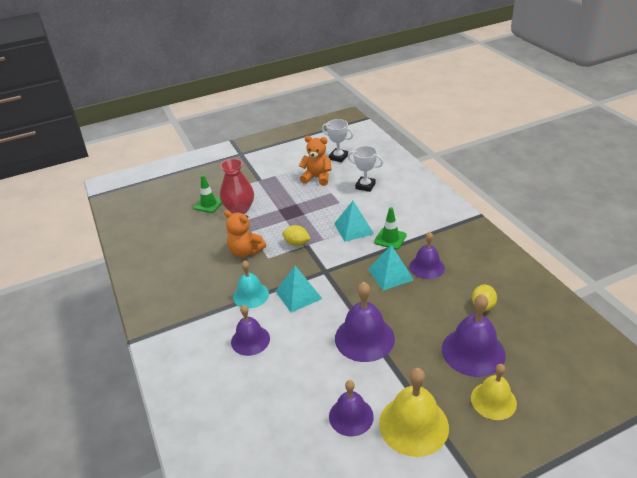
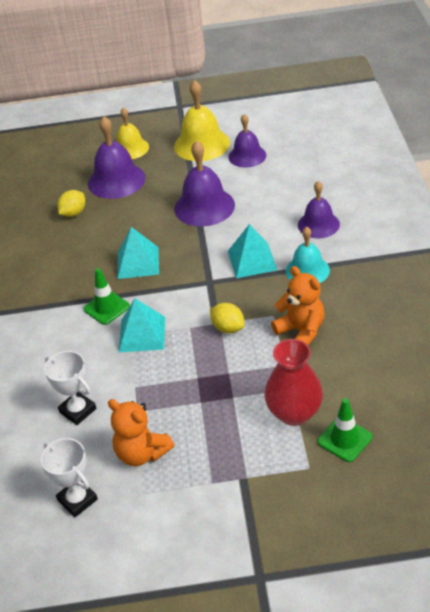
camera: 160 degrees left, 5 degrees up
(427, 267) = (93, 263): purple bell -> none

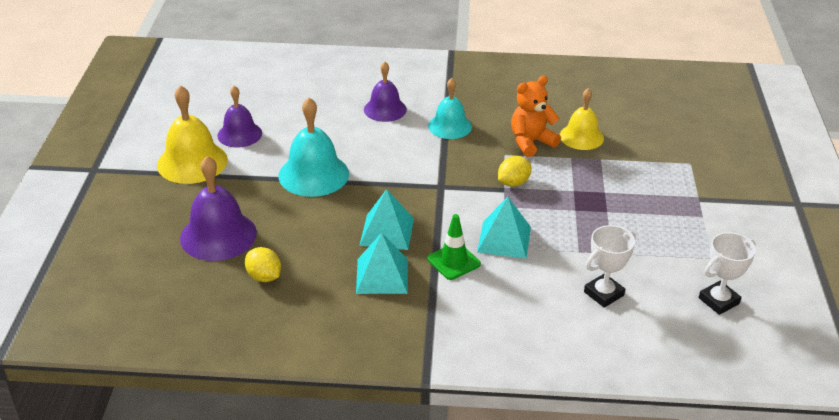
camera: 85 degrees left, 5 degrees down
(130, 148) = (156, 218): yellow bell -> yellow bell (581, 137)
(142, 453) = (665, 254): orange teddy bear -> none
(204, 206) = (313, 174): purple bell -> turquoise bell
(252, 260) = (419, 155): turquoise pyramid -> turquoise pyramid (382, 276)
(294, 413) = (630, 161): red vase -> none
(344, 439) = (662, 141): green traffic cone -> none

